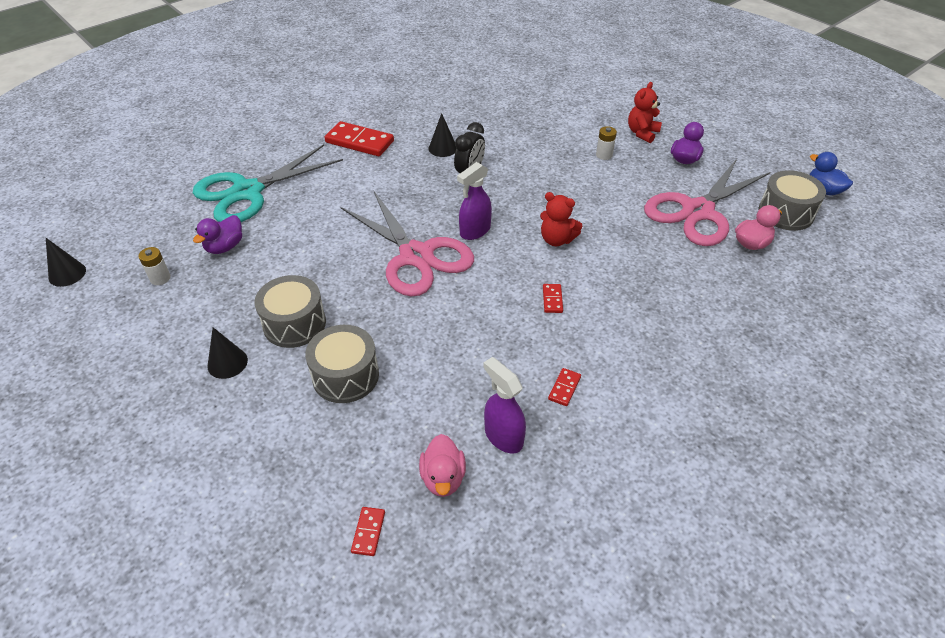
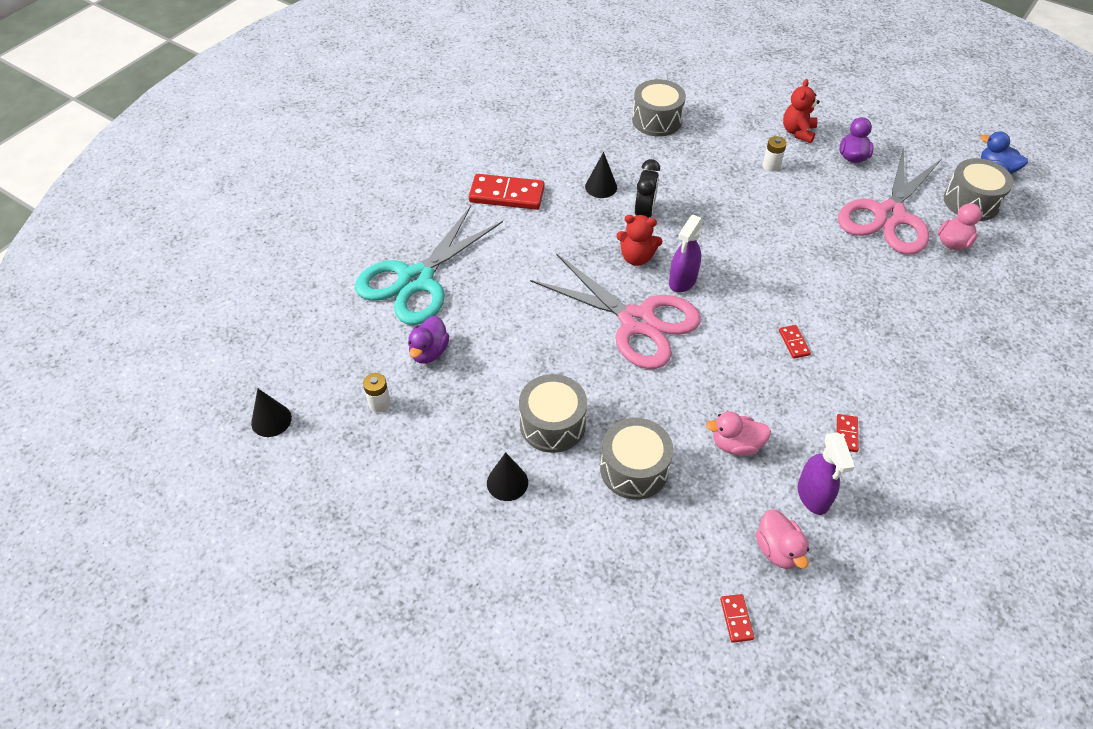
camera: 15 degrees left, 5 degrees up
(451, 375) = (736, 445): none -> pink duck
(503, 436) = (813, 496): purple spray bottle -> purple spray bottle turned 135 degrees counterclockwise
(519, 106) = (656, 120): none -> grey drum
(557, 239) = (768, 275): red teddy bear -> red teddy bear (636, 257)

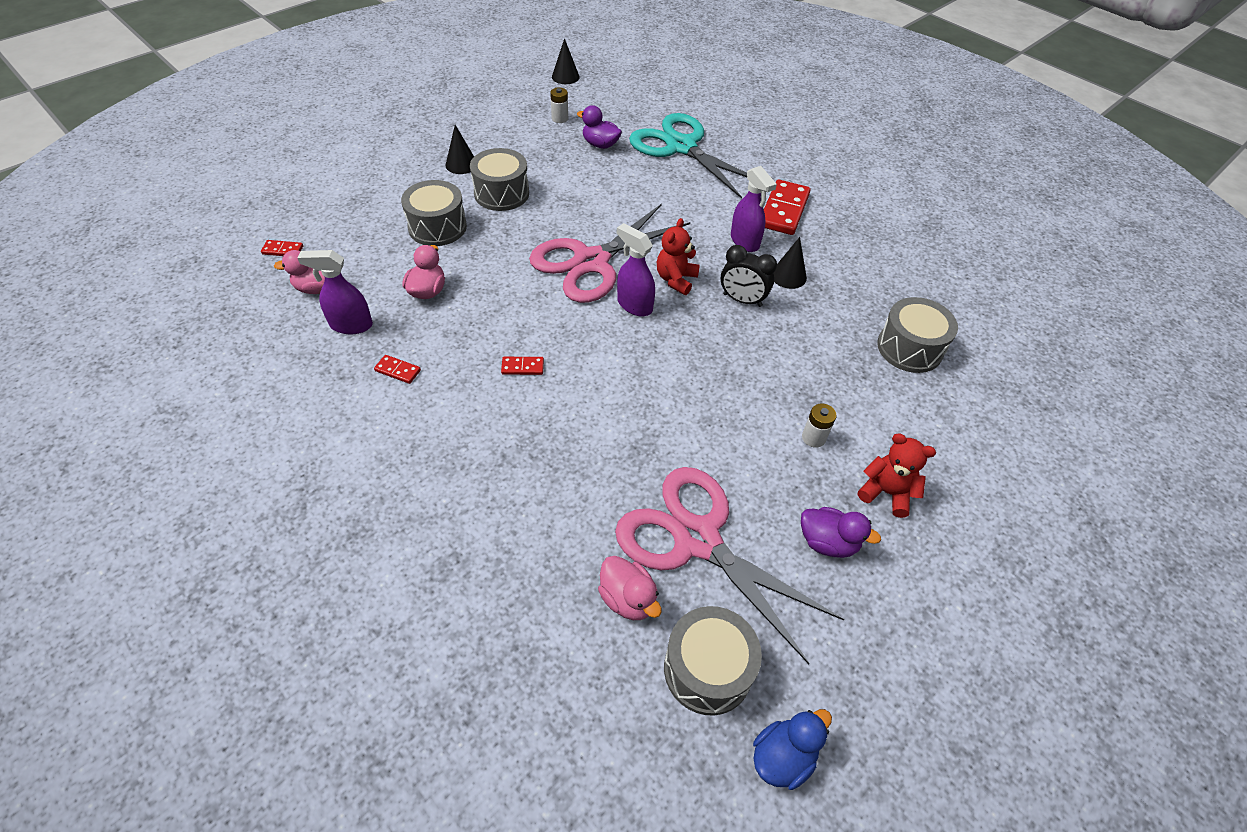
camera: 100 degrees right, 0 degrees up
(564, 217) = (745, 242): none -> purple spray bottle

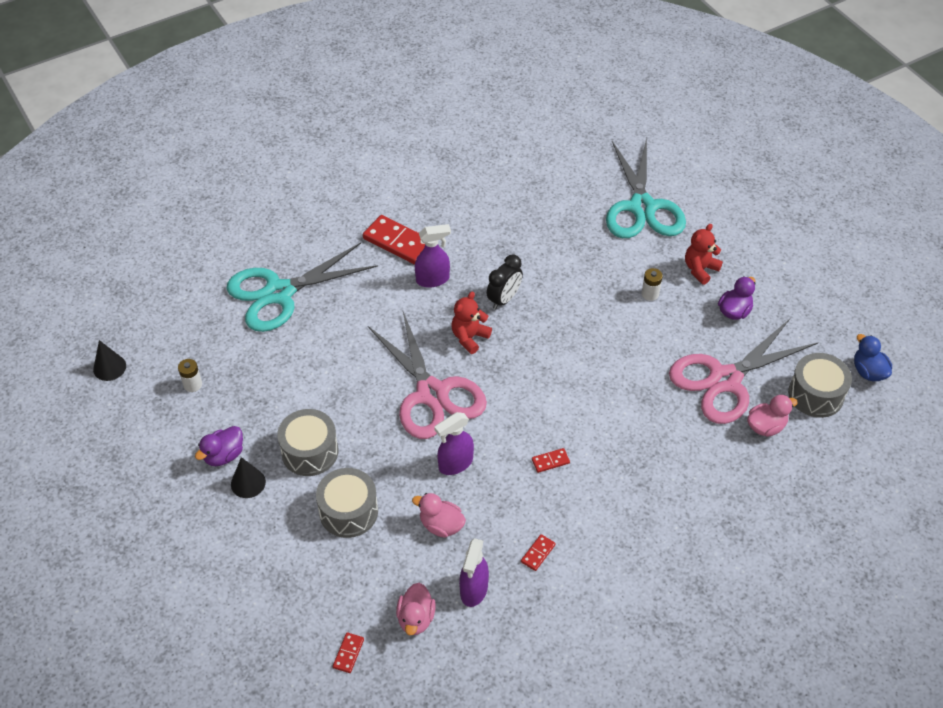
camera: 75 degrees left, 0 degrees up
(522, 367) = (550, 461): red domino -> red domino turned 60 degrees clockwise
(600, 144) = (253, 357): purple duck -> purple duck (224, 455)
(634, 305) = (494, 372): purple spray bottle -> purple spray bottle (455, 464)
(676, 280) = (469, 337): red teddy bear -> red teddy bear turned 90 degrees clockwise
(788, 276) = (482, 262): black cone -> none
(909, 348) = (576, 214): grey drum -> none
(963, 414) = (642, 207): none -> turquoise scissors

